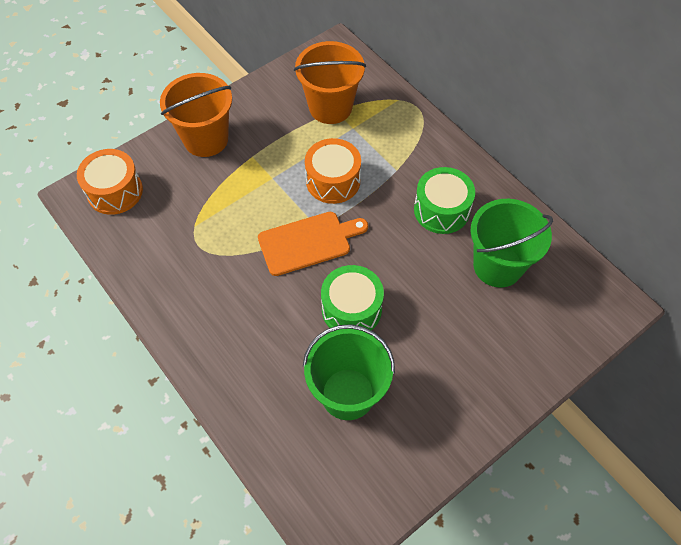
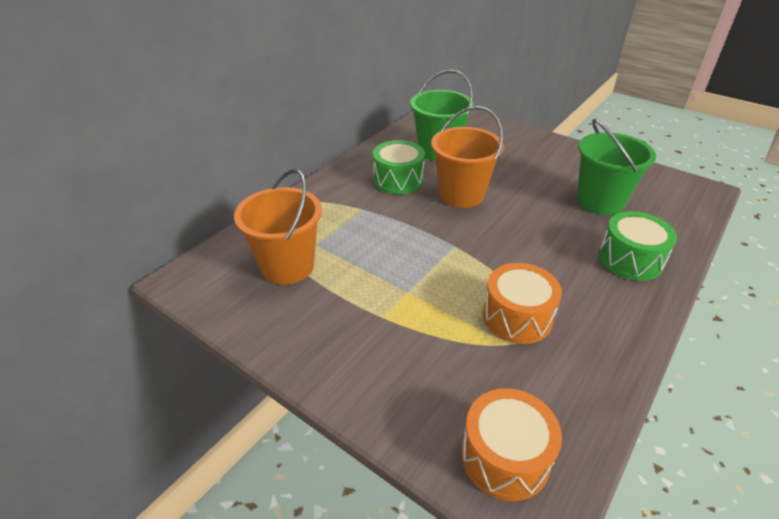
camera: 105 degrees left, 20 degrees down
(206, 139) = (370, 372): orange bucket -> orange bucket (461, 195)
(308, 242) = (475, 248): orange cutting board -> none
(333, 181) = (393, 246): orange drum -> orange drum (517, 317)
(351, 309) = (526, 211): green drum -> green drum (630, 259)

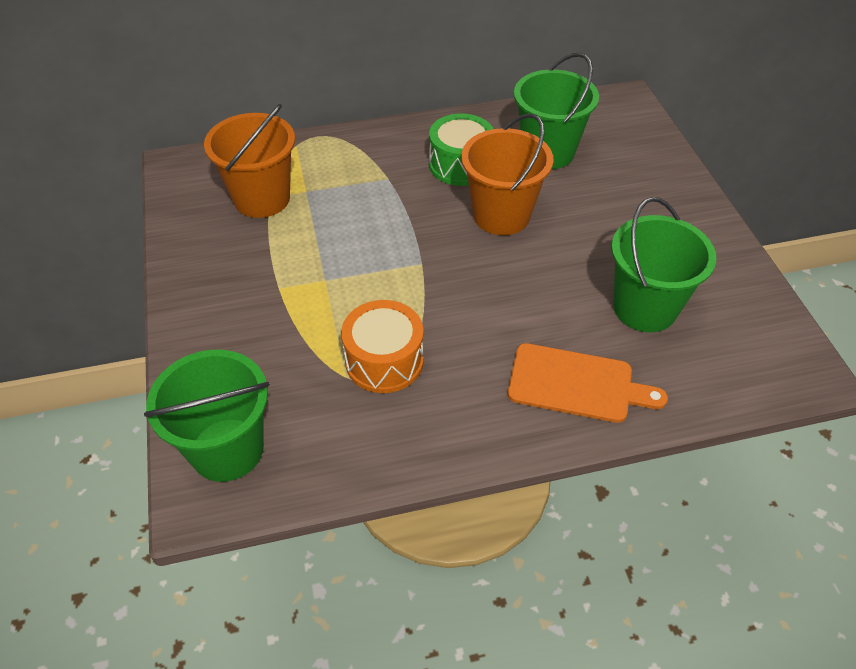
camera: 40 degrees right, 10 degrees up
(505, 457) = (227, 449): orange drum -> green bucket
(630, 259) = (576, 384): green drum -> orange cutting board

